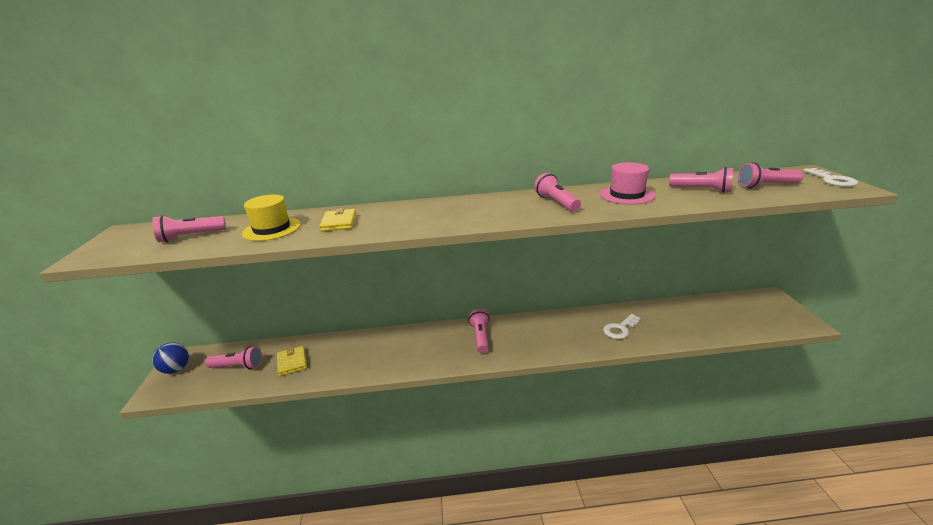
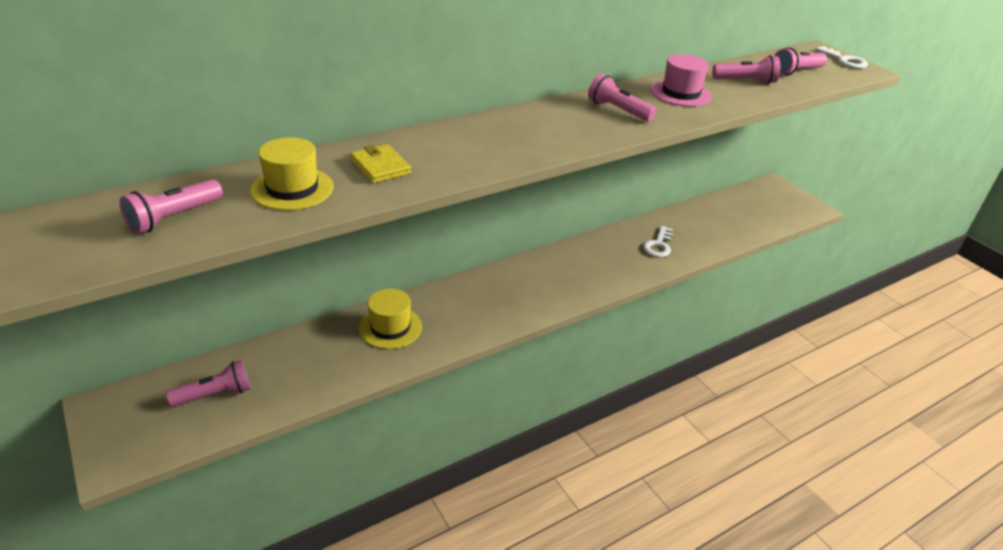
camera: 30 degrees left, 10 degrees up
(176, 369) = (113, 423): blue ball -> none
(292, 362) = (295, 370): yellow wallet -> none
(370, 348) = (390, 327): none -> yellow hat
(480, 337) = (517, 285): pink flashlight -> none

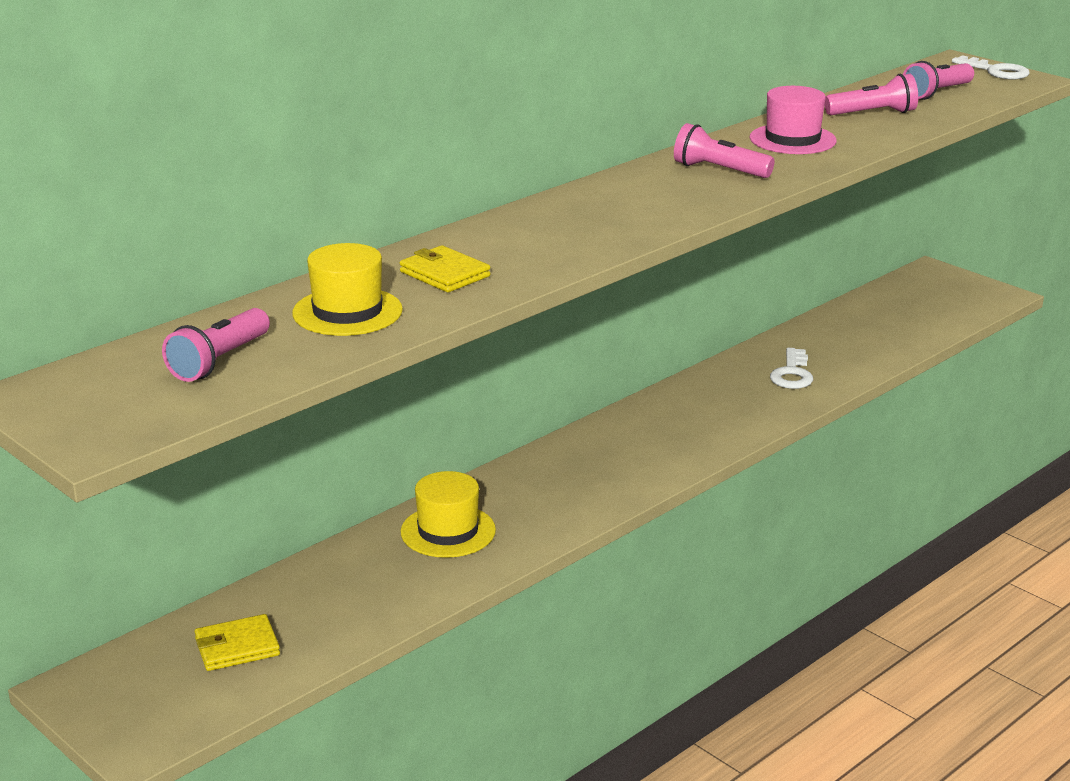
camera: 10 degrees left, 10 degrees down
(215, 394) = (237, 647): pink flashlight -> yellow wallet

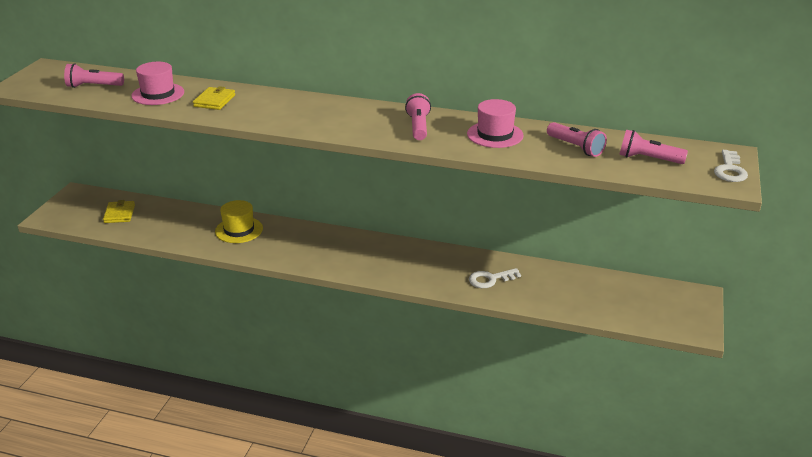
camera: 60 degrees right, 5 degrees up
(237, 647) = (119, 214): yellow wallet -> yellow wallet turned 45 degrees clockwise
(347, 312) = (158, 94): yellow hat -> pink hat

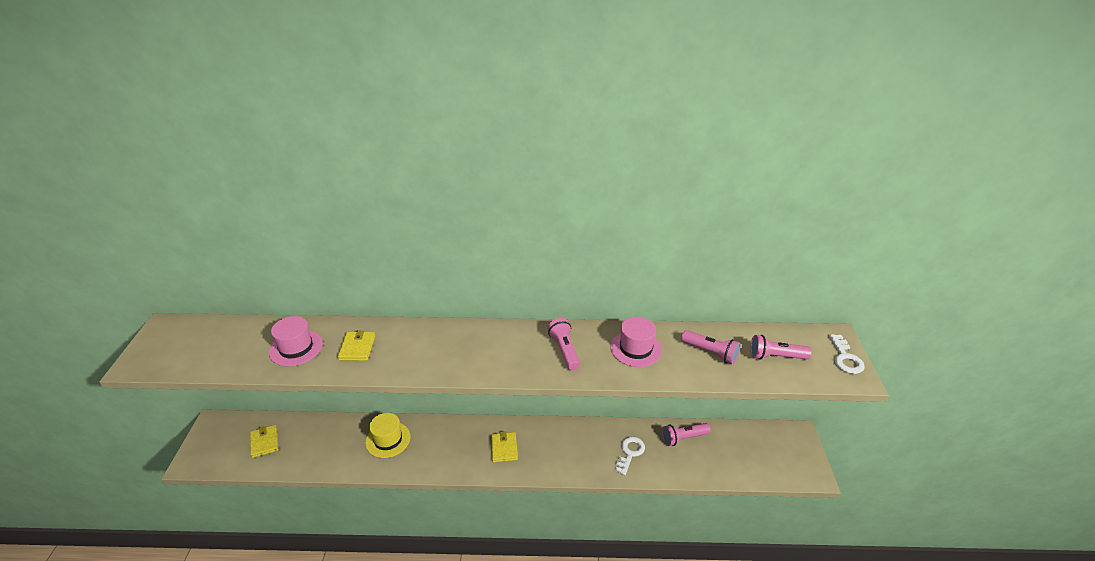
camera: 15 degrees left, 5 degrees up
(93, 86) = (224, 348): pink flashlight -> pink flashlight (683, 438)
(355, 255) = (504, 448): none -> yellow wallet
(490, 279) = (630, 453): white key -> white key turned 150 degrees clockwise

